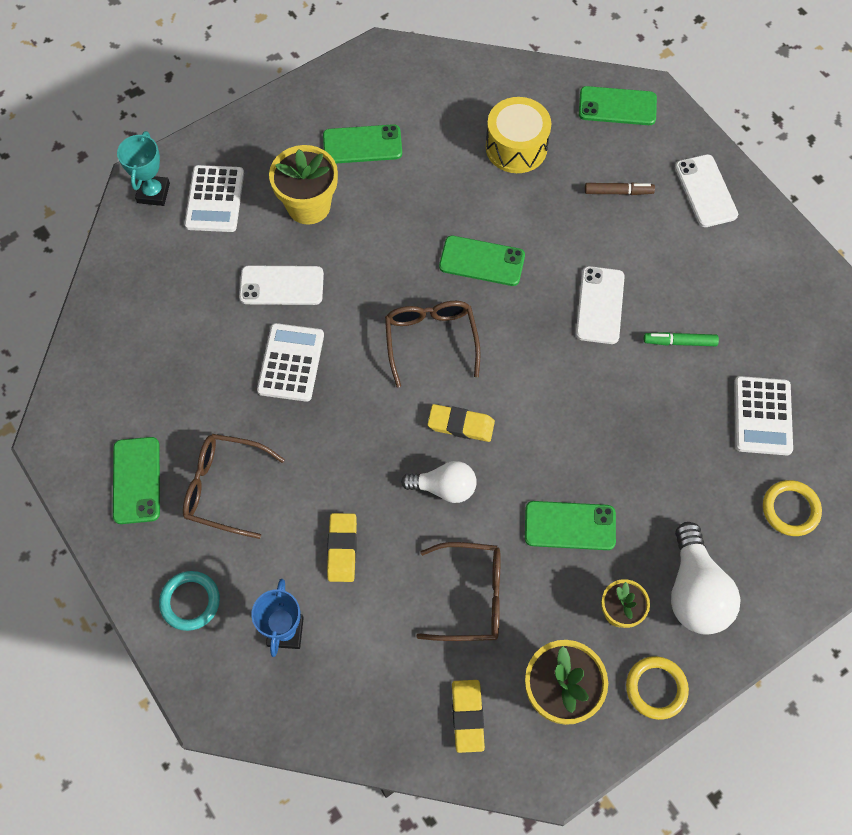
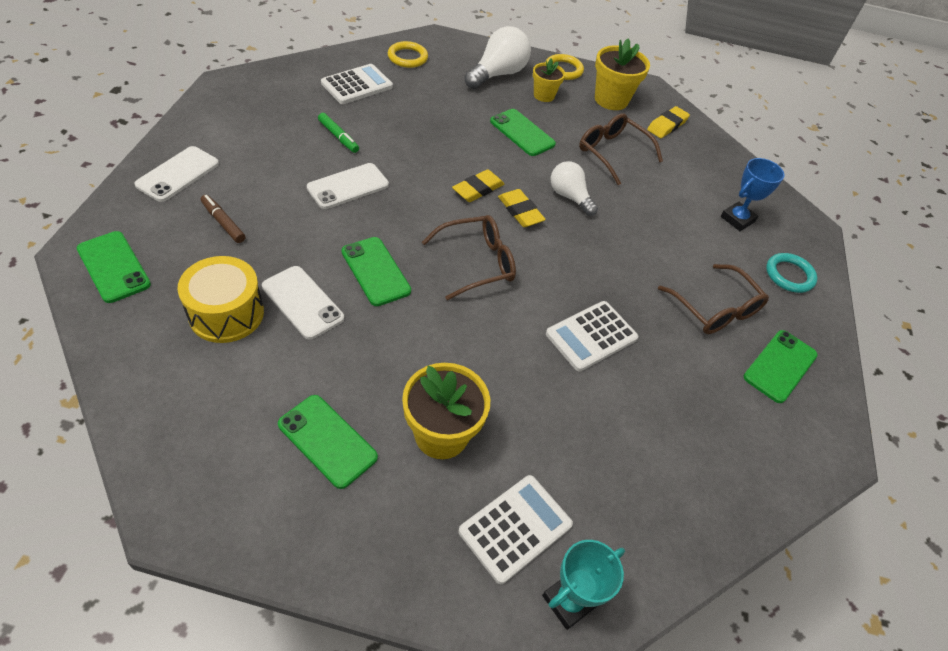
camera: 140 degrees left, 15 degrees down
(281, 285) = (539, 393): white phone -> white phone (302, 302)
(342, 549) = (665, 222): yellow eraser -> yellow eraser (478, 189)
(431, 340) = (477, 263): brown glasses -> brown glasses turned 150 degrees counterclockwise

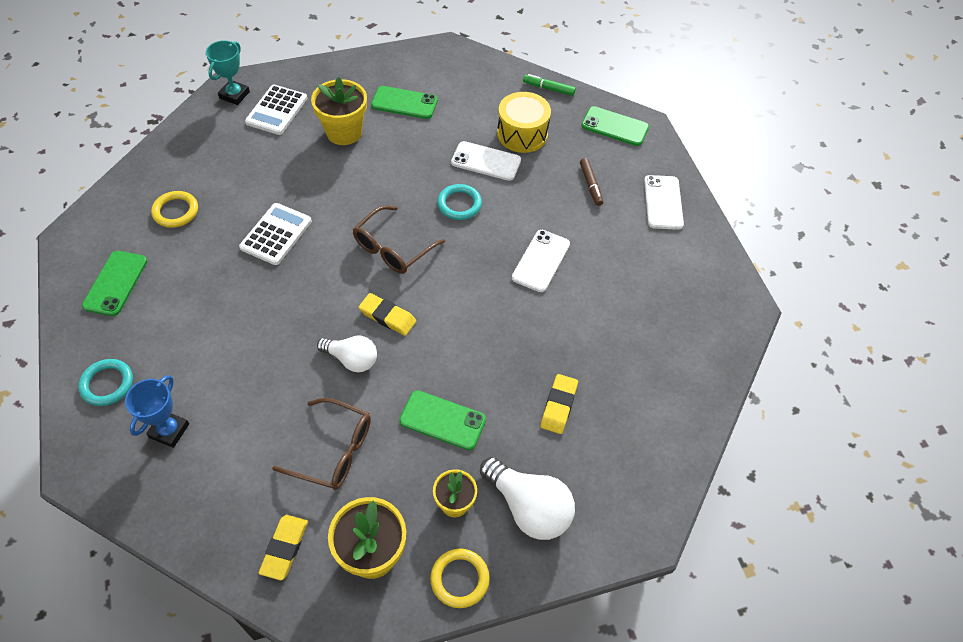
camera: 155 degrees right, 5 degrees up
(223, 222) = (590, 185): brown marker -> brown marker turned 60 degrees clockwise
(338, 137) = (596, 306): green marker -> green marker (548, 88)
(357, 85) = (645, 383): white calculator -> none
(375, 271) = (459, 204): green phone -> turquoise ring
(407, 57) = (641, 465): yellow ring -> yellow ring (175, 211)
(478, 189) = (438, 319): yellow eraser -> yellow eraser (558, 406)
(497, 74) = (528, 507): white light bulb -> white light bulb turned 60 degrees counterclockwise
(715, 309) = (178, 308): brown glasses -> none

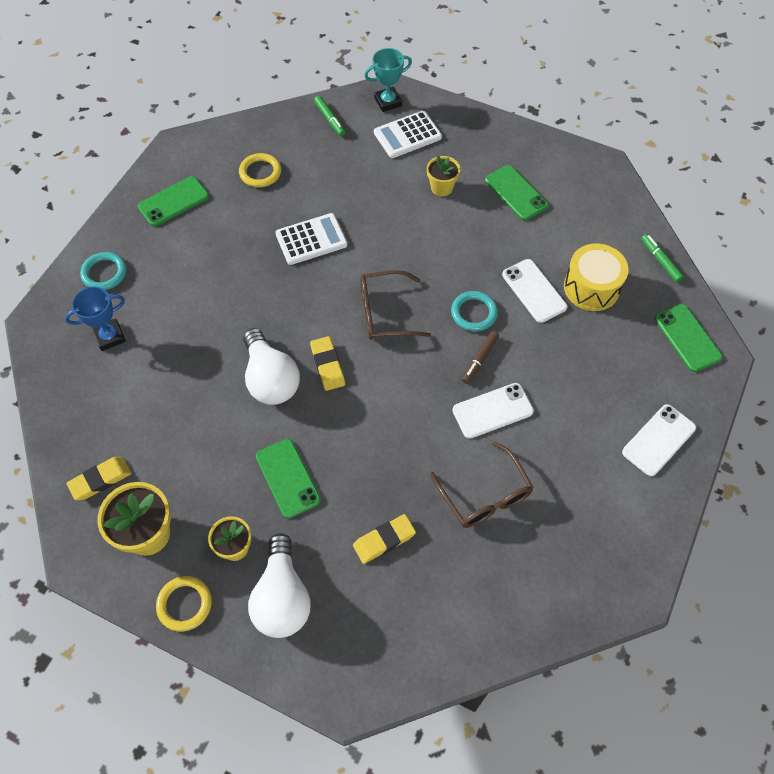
camera: 45 degrees right, 5 degrees up
(196, 135) = (329, 119): none -> green marker
(334, 451) = (194, 438): brown glasses -> brown glasses (485, 495)
(344, 132) = (441, 187): yellow flower pot -> yellow flower pot, size x0.61
(352, 359) = (270, 379): white light bulb -> white light bulb, size x1.52
(590, 185) = (606, 376): brown marker -> brown marker (479, 359)

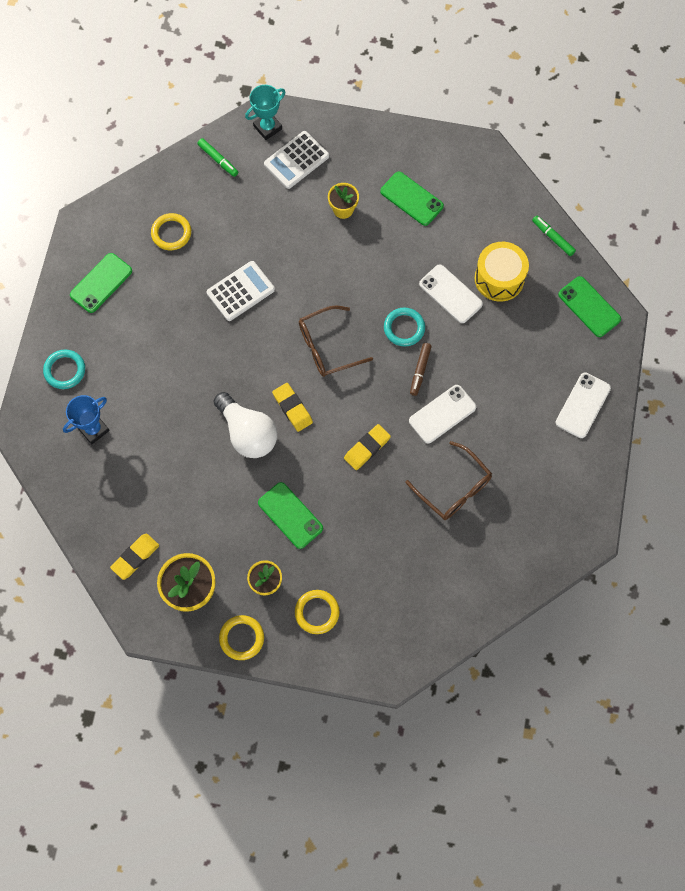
camera: 15 degrees left, 10 degrees up
(282, 597) = (317, 612): white light bulb -> yellow ring
(384, 540) = (383, 546): yellow eraser -> yellow eraser (367, 448)

